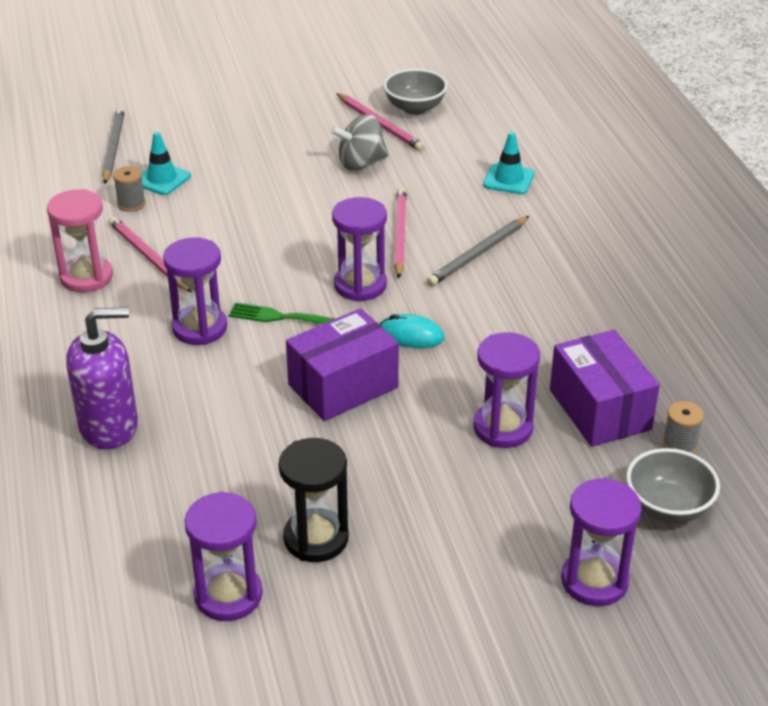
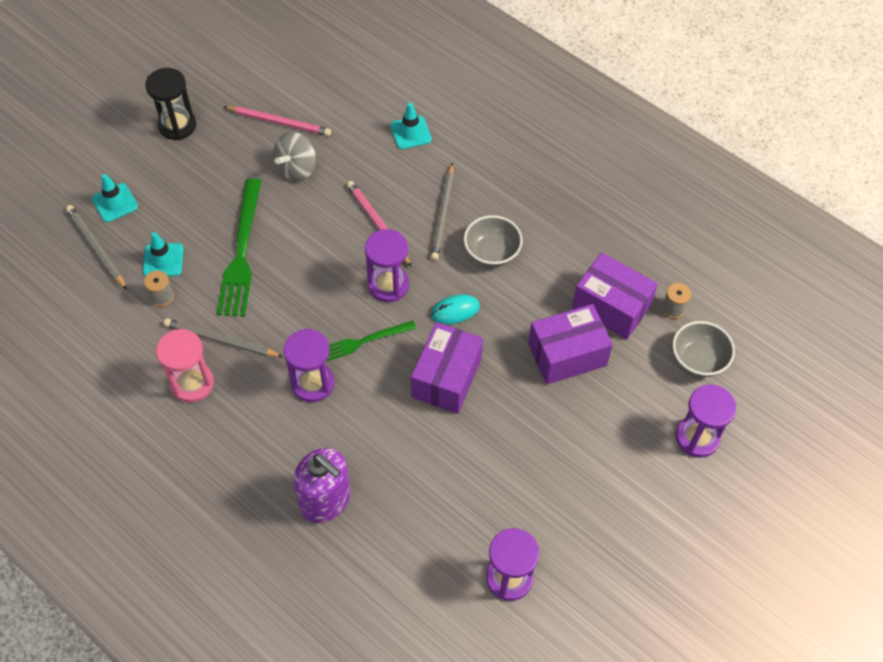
camera: 35 degrees left, 20 degrees up
(109, 426) = (325, 500): purple soap dispenser -> purple soap dispenser turned 90 degrees clockwise
(149, 257) = (221, 340): pink pencil -> grey pencil
(164, 124) = (115, 203): none -> turquoise traffic cone
(240, 202) = (241, 252): none -> green fork
(316, 538) = (525, 505): black hourglass -> black hourglass (177, 125)
(415, 108) = (291, 92): grey bowl -> grey bowl (492, 253)
(503, 428) = (567, 354): purple hourglass -> purple box

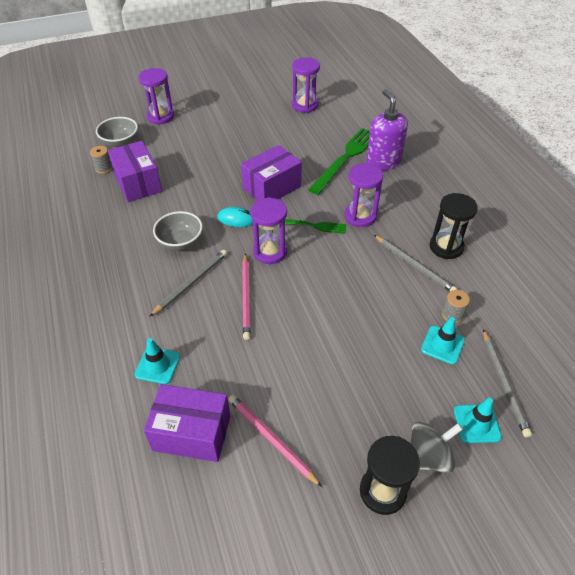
camera: 150 degrees left, 10 degrees down
(192, 383) = (446, 247): pink hourglass -> black hourglass
(241, 252) = (371, 322): green fork -> green fork (345, 158)
(296, 169) = (283, 378): grey spinning top -> grey spinning top (428, 457)
(567, 354) = (189, 171): purple box -> purple box (192, 433)

